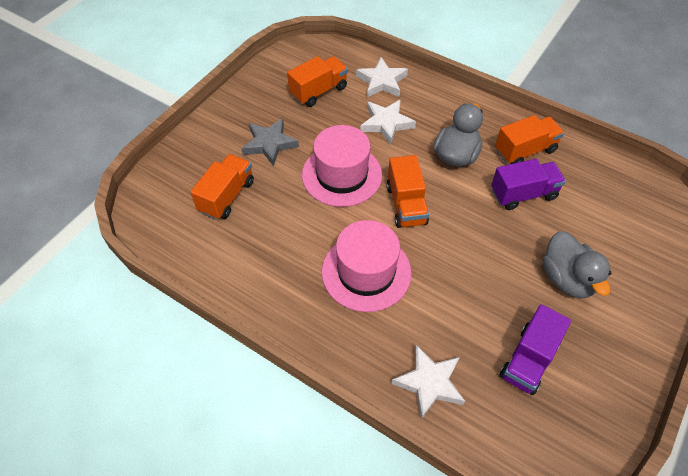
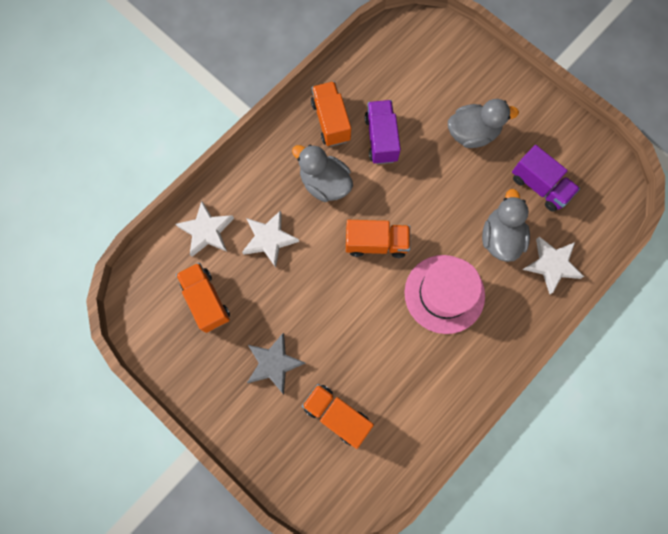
camera: 80 degrees left, 20 degrees up
(342, 175) = (329, 296): pink hat -> none
(447, 322) = (500, 237): none -> grey duck

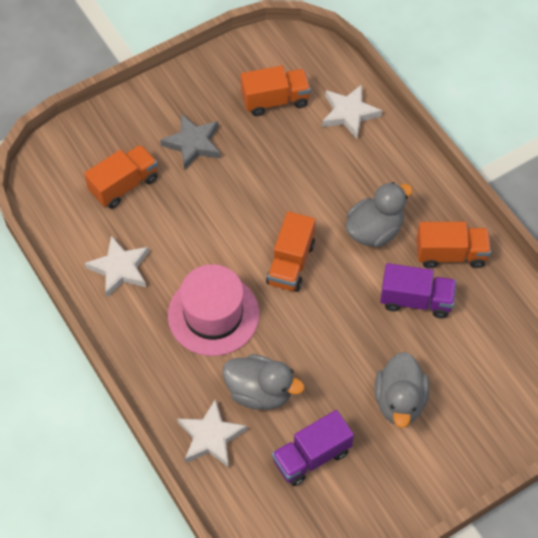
camera: 105 degrees right, 15 degrees down
(269, 239) = (324, 166): white star -> white star (120, 269)

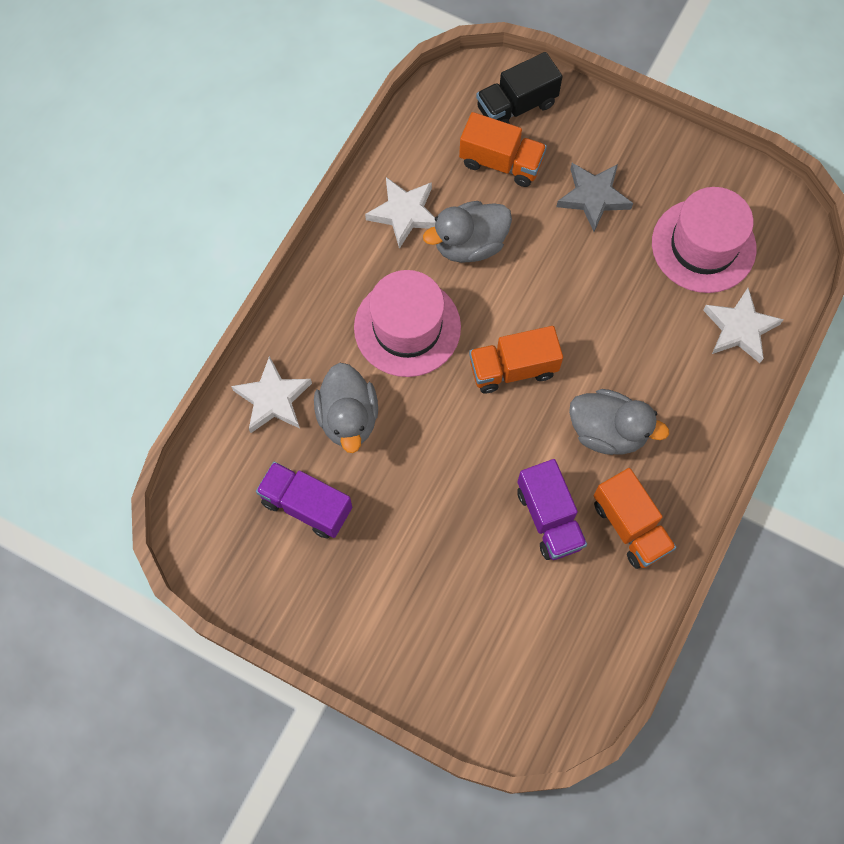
camera: 60 degrees right, 10 degrees up
(86, 151) = (516, 106): none -> black truck
(275, 100) = (703, 246): orange truck -> pink hat
(399, 401) = (418, 561): grey duck -> grey duck (469, 244)

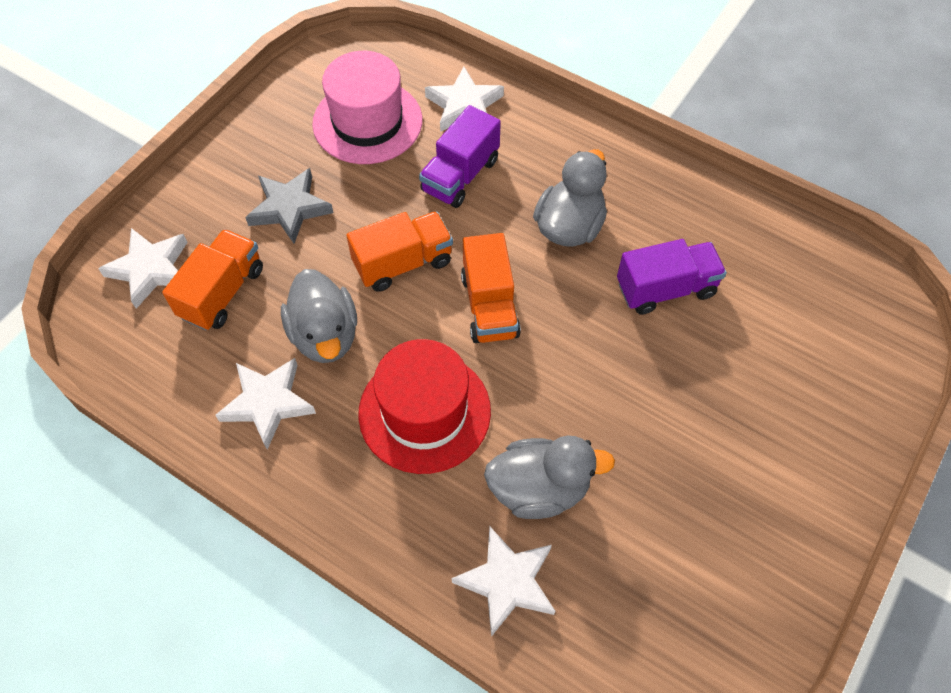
camera: 85 degrees left, 10 degrees down
(306, 505) = (654, 546): purple truck -> purple truck (460, 175)
(407, 327) = (424, 412): pink hat -> red hat
(516, 106) = (150, 269): black truck -> white star
(630, 526) = (673, 219): orange truck -> orange truck (403, 263)

